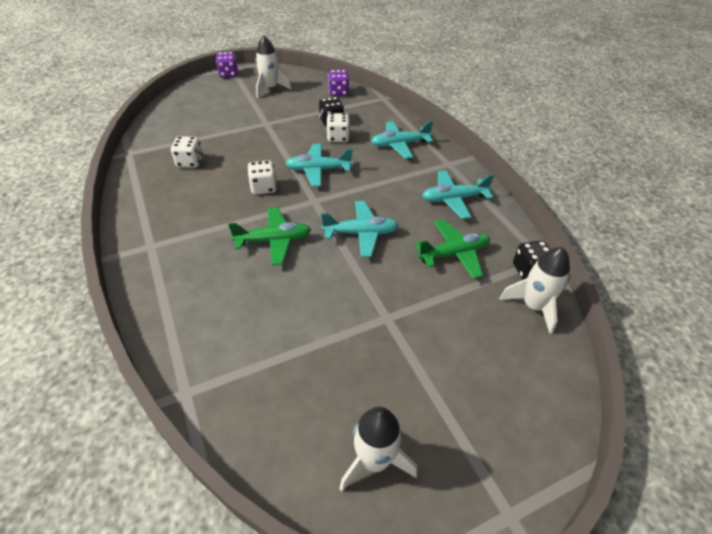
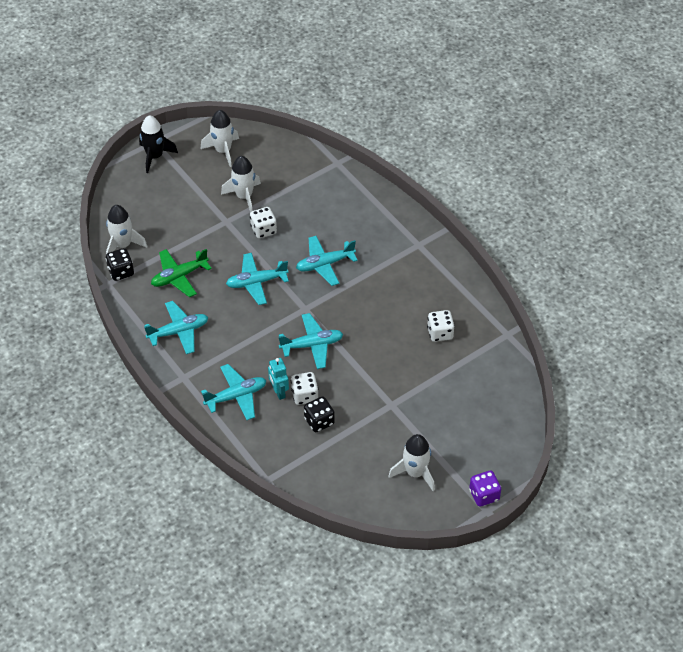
camera: 170 degrees right, 5 degrees up
(263, 188) = (355, 315): white dice -> white dice (263, 230)
(273, 241) = (325, 264): green plane -> turquoise plane
(338, 92) = (325, 481): purple dice -> none
(353, 354) = (244, 196): none -> white rocket
(360, 143) = (279, 392): none -> turquoise robot
(504, 472) = (155, 156): none -> black rocket

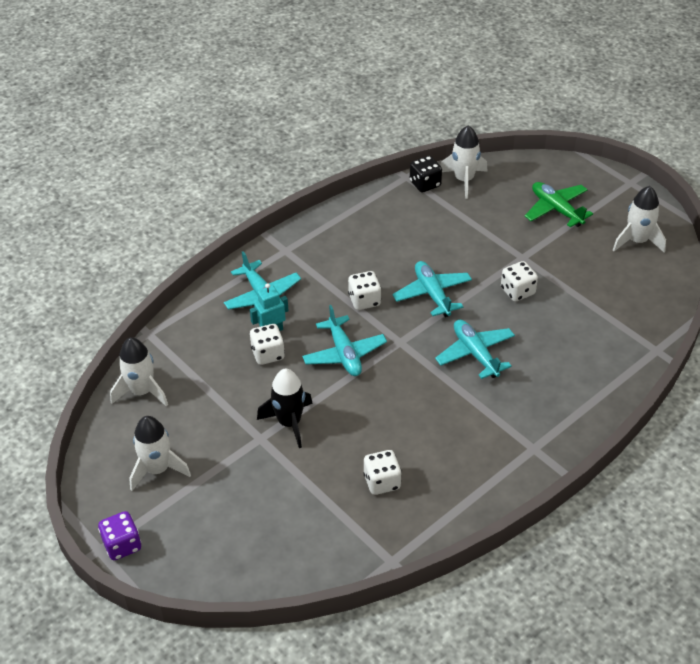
camera: 85 degrees right, 5 degrees down
(155, 156) = (606, 186): black rocket -> black rocket (289, 423)
(178, 332) = (348, 238): turquoise plane -> none
(179, 276) = (428, 229): green plane -> green plane (556, 209)
(244, 196) = (567, 268): white rocket -> white rocket (142, 391)
(255, 327) = (364, 300): none -> white dice
(319, 421) = (231, 371): black dice -> none

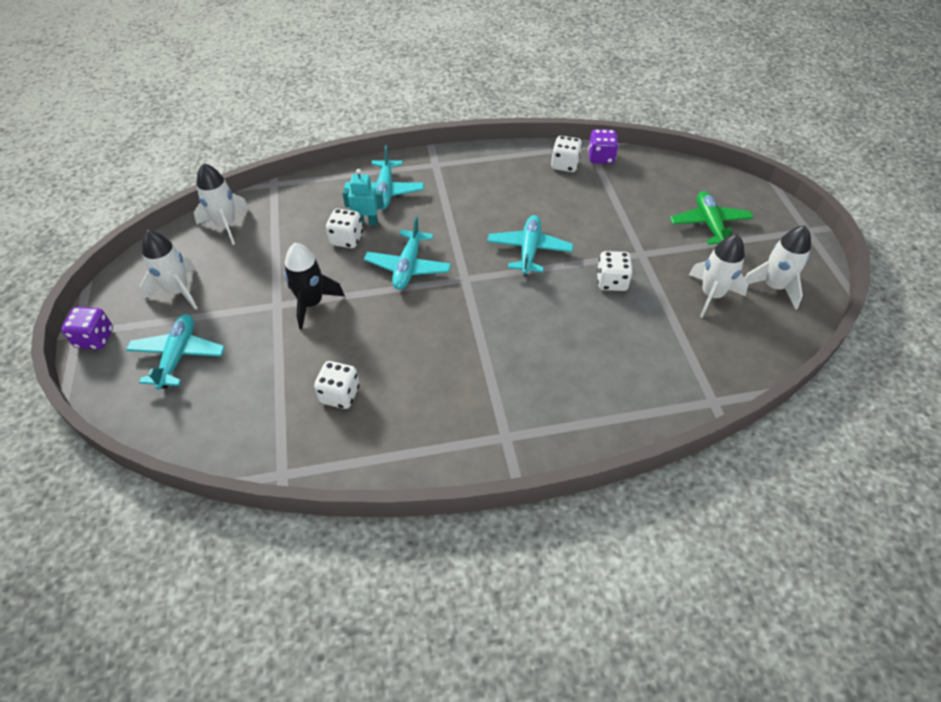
camera: 30 degrees right, 5 degrees up
(364, 300) = (464, 230): white dice -> white dice (565, 165)
(425, 184) = (601, 157): black dice -> purple dice
(464, 180) = (639, 167): white rocket -> white rocket (711, 295)
(475, 354) = (524, 320): turquoise plane -> turquoise plane (178, 356)

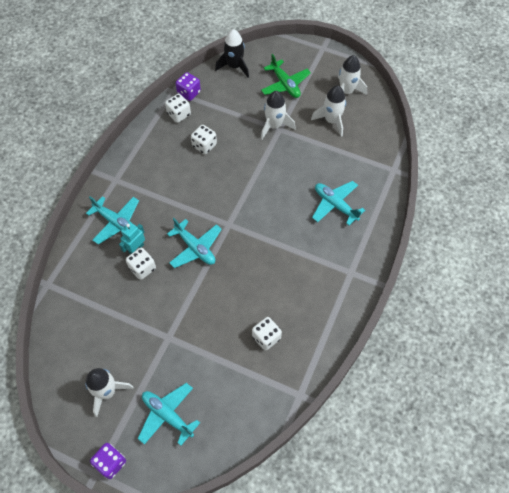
camera: 55 degrees left, 10 degrees up
(226, 225) = (65, 334): white rocket -> white rocket (274, 126)
(311, 303) = (183, 317): black rocket -> black rocket (234, 66)
(529, 250) = (233, 179): turquoise plane -> turquoise plane (335, 205)
(611, 282) = (288, 157): white dice -> white dice (204, 145)
(709, 225) = (285, 84): green plane -> green plane turned 150 degrees counterclockwise

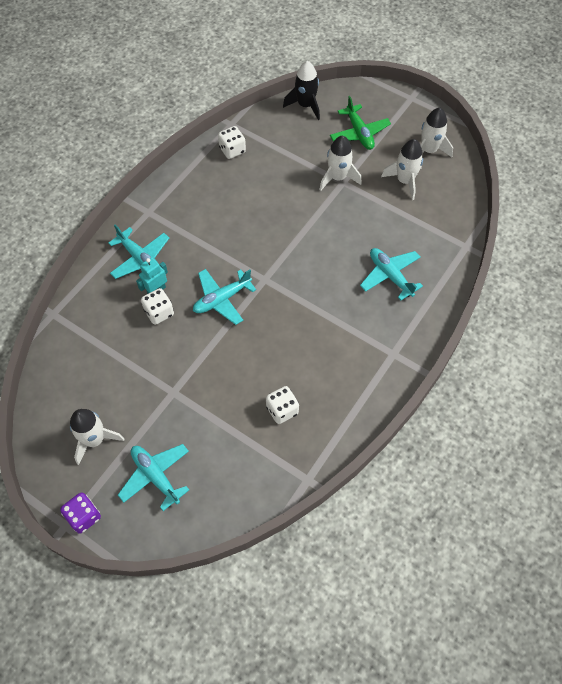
camera: 10 degrees right, 0 degrees up
(189, 93) = (248, 128): purple dice -> none
(195, 248) = (222, 299): turquoise plane -> turquoise plane turned 90 degrees clockwise
(204, 145) = (254, 188): white dice -> none

